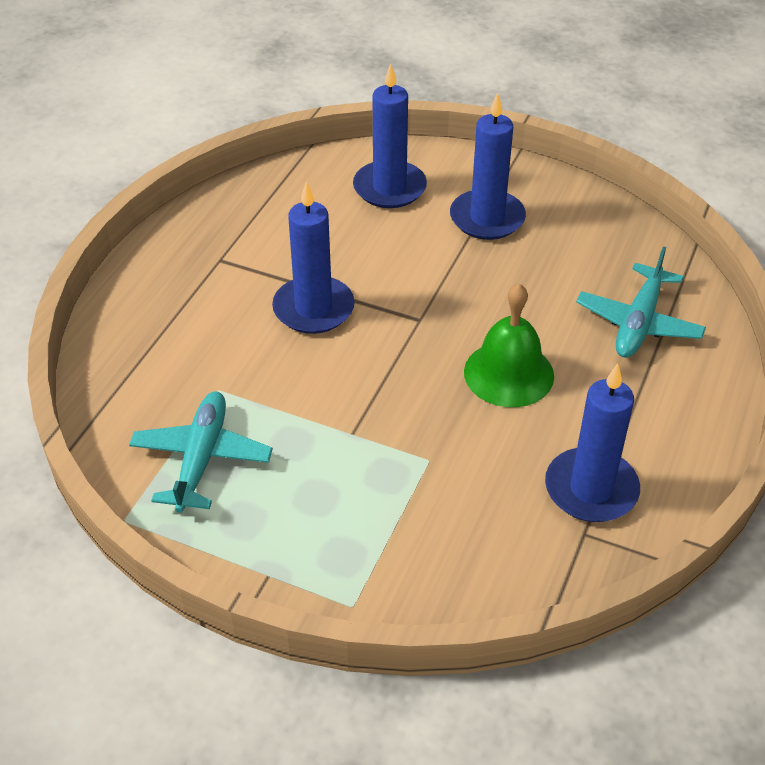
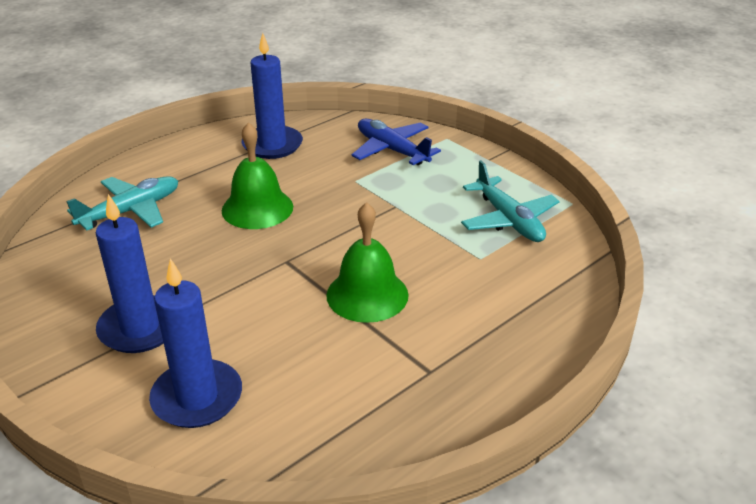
camera: 155 degrees left, 10 degrees down
(201, 458) = (508, 220): turquoise plane -> turquoise plane turned 60 degrees counterclockwise
(313, 309) = (367, 294): blue candle -> green bell
(418, 542) = (392, 150): none -> blue plane

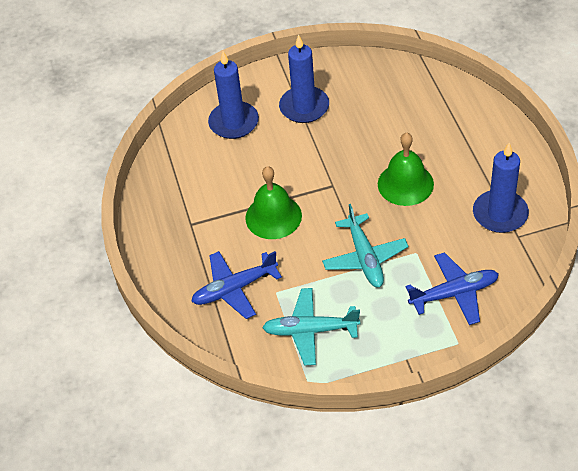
camera: 120 degrees right, 15 degrees up
(131, 211) = (436, 116): turquoise plane -> turquoise plane (365, 258)
(502, 291) = (234, 289): none -> blue plane

